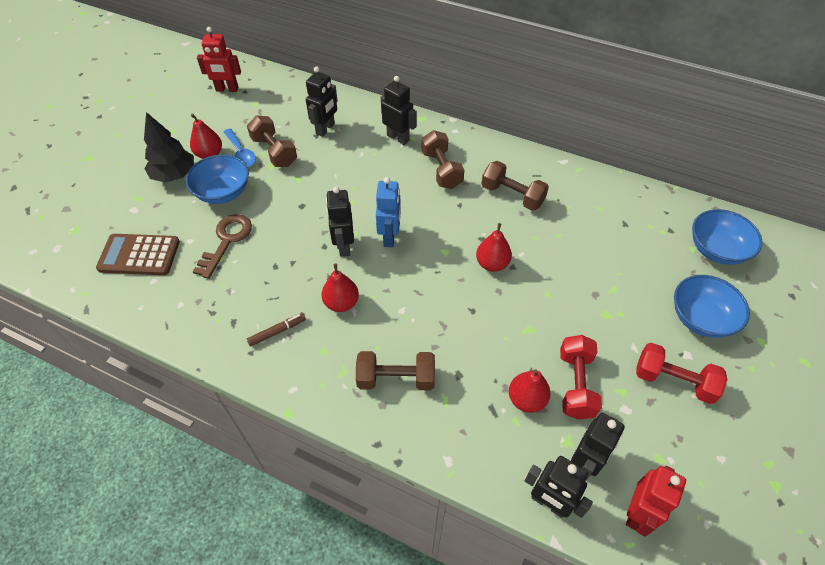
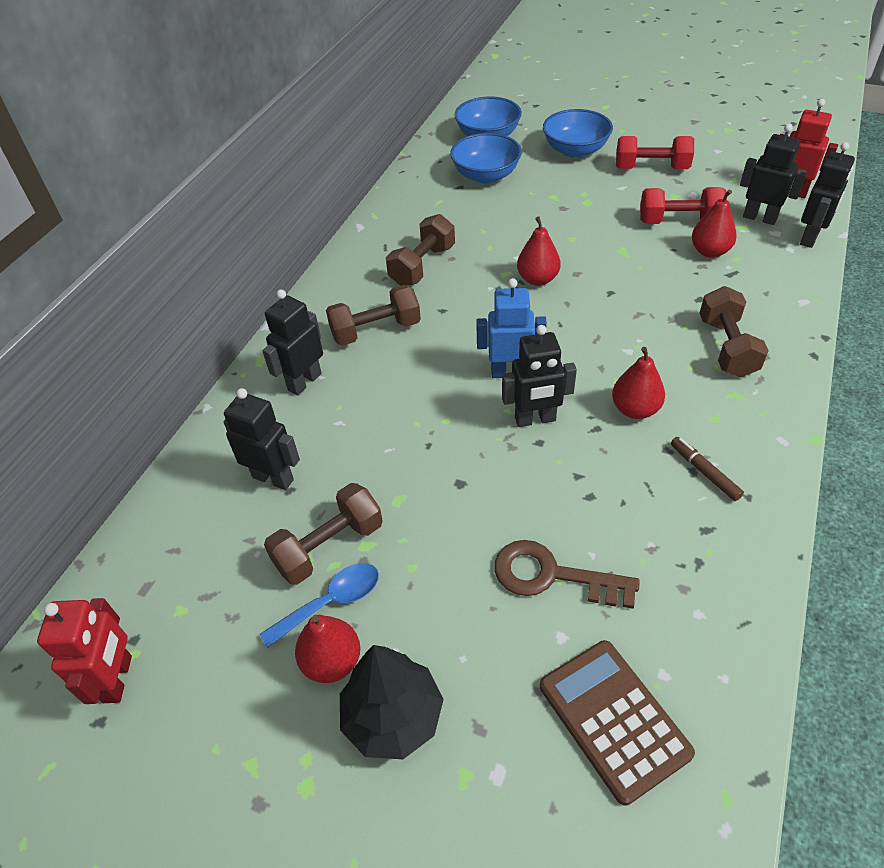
camera: 90 degrees left, 5 degrees down
(139, 255) = (613, 719): brown calculator -> brown calculator turned 150 degrees clockwise
(223, 192) = (437, 610): blue bowl -> blue bowl (486, 175)
(673, 381) = (651, 168): red dumbbell -> red dumbbell turned 75 degrees clockwise

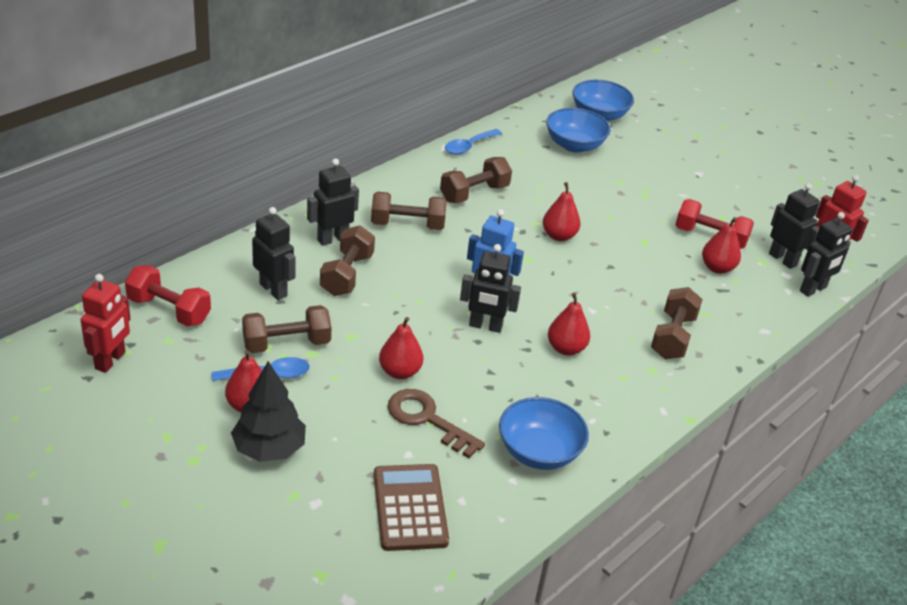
camera: 15 degrees right, 10 degrees down
(346, 421) = (347, 275): none -> brown dumbbell
(384, 216) = (469, 146): none -> blue spoon
(481, 523) = (400, 372): none -> red pear
(575, 150) = (666, 152): blue bowl -> blue bowl (539, 452)
(651, 168) = (721, 189): red dumbbell -> red dumbbell (169, 310)
(704, 472) = (586, 405): brown marker -> none

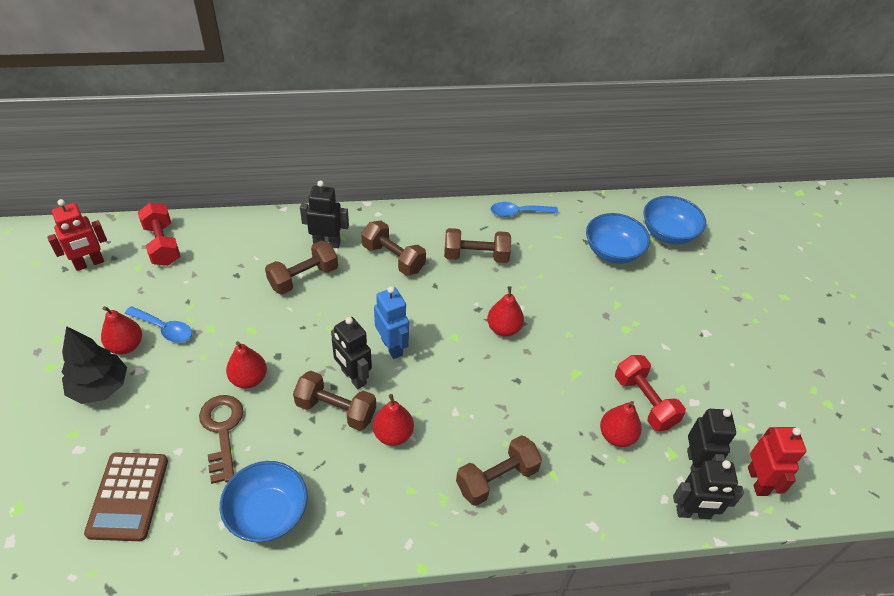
camera: 40 degrees right, 10 degrees up
(273, 290) = (242, 264): black robot -> none
(286, 344) = (202, 311): brown dumbbell -> brown dumbbell (336, 410)
(410, 508) = (128, 496): brown calculator -> brown calculator turned 150 degrees clockwise

